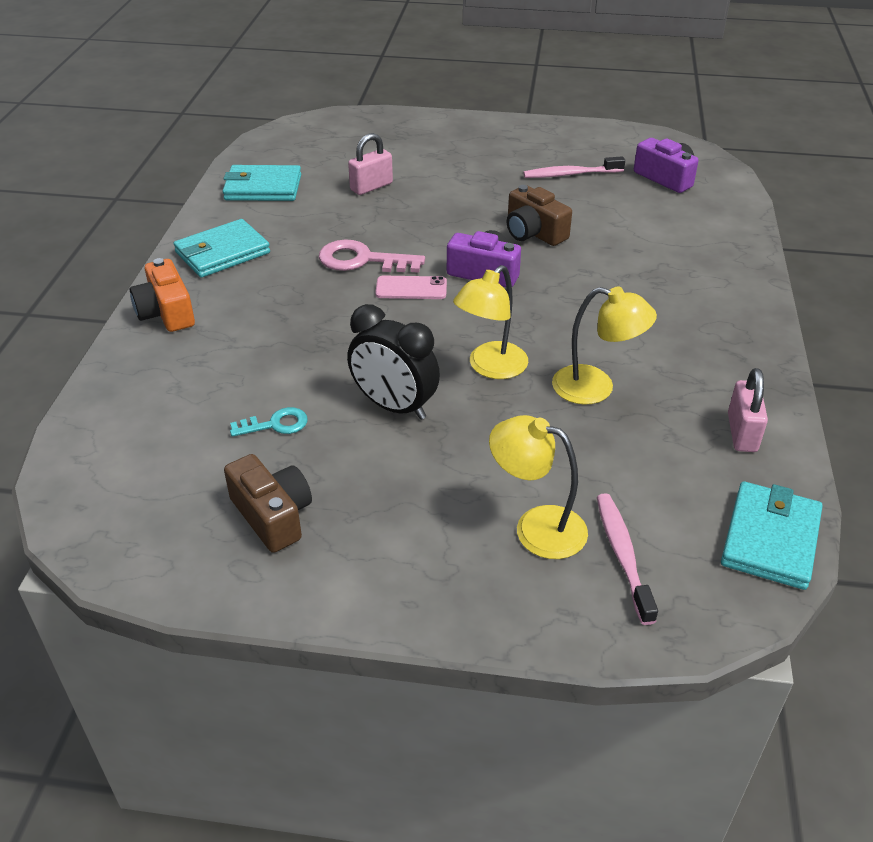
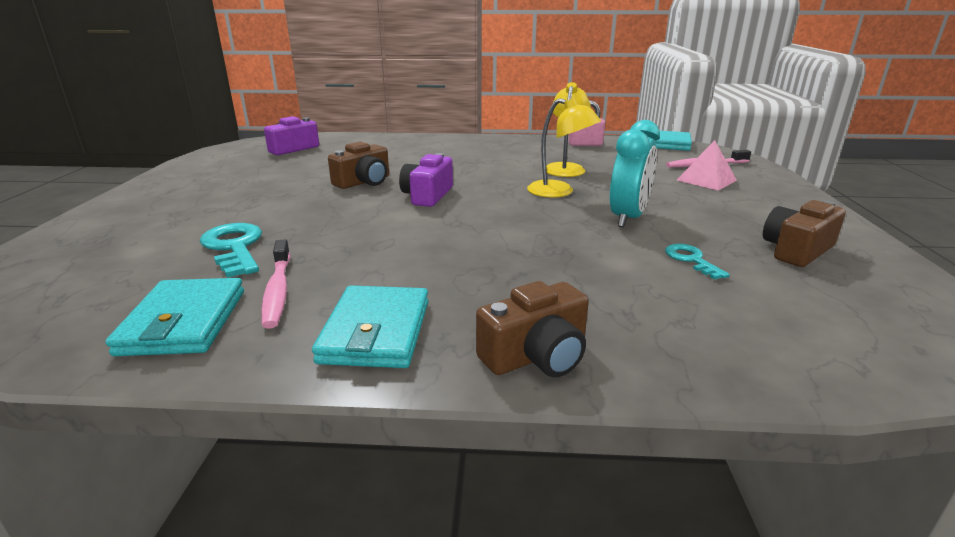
camera: 95 degrees left, 15 degrees down
(166, 312) = (536, 355): orange camera -> brown camera
(222, 253) = (376, 331): turquoise wallet -> turquoise wallet turned 45 degrees clockwise
(362, 260) = (403, 242): pink key -> none
(371, 187) = (234, 247): pink padlock -> turquoise key
(394, 406) = (628, 218): black clock -> turquoise clock
(411, 288) = (455, 219): pink phone -> none
(536, 527) = (706, 180): yellow lamp -> pink pyramid
(570, 174) = (266, 172): pink toothbrush -> pink toothbrush (277, 291)

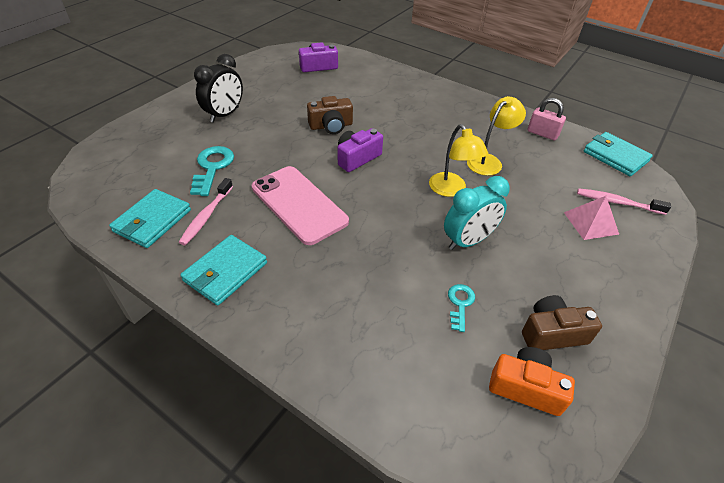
camera: 30 degrees right, 20 degrees up
(201, 203) = (225, 115): none -> black clock
(403, 244) = (299, 204): none -> pink phone
(536, 355) = (283, 331): brown camera -> none
(843, 293) = (525, 387): none -> orange camera

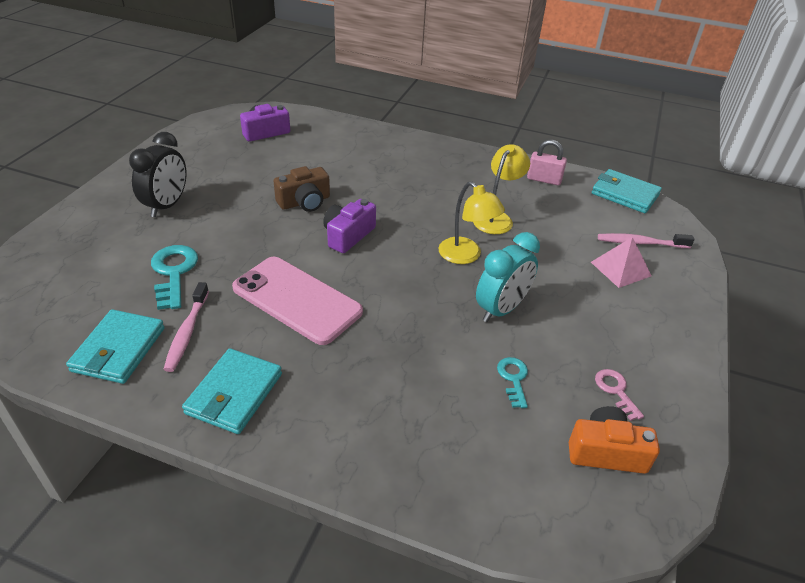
camera: 15 degrees left, 5 degrees down
(552, 333) = (616, 391): brown camera -> pink key

